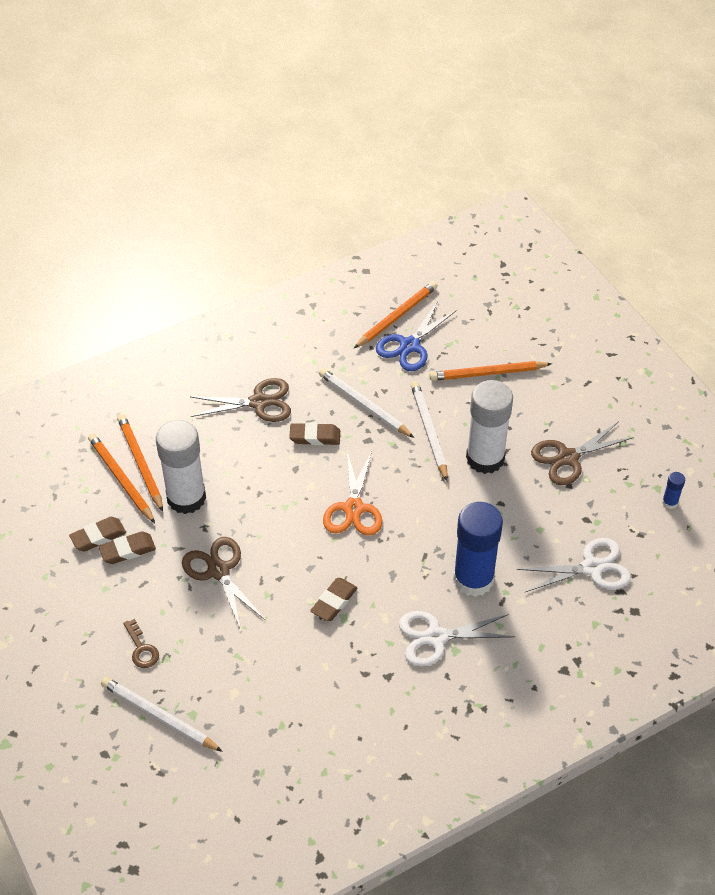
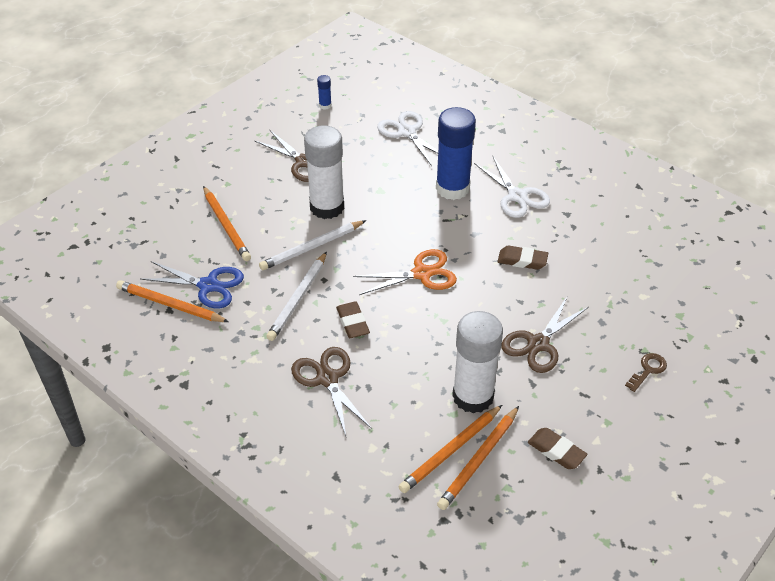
camera: 110 degrees left, 5 degrees down
(127, 550) = (557, 420): brown eraser -> none
(159, 716) = (697, 335): white pencil -> none

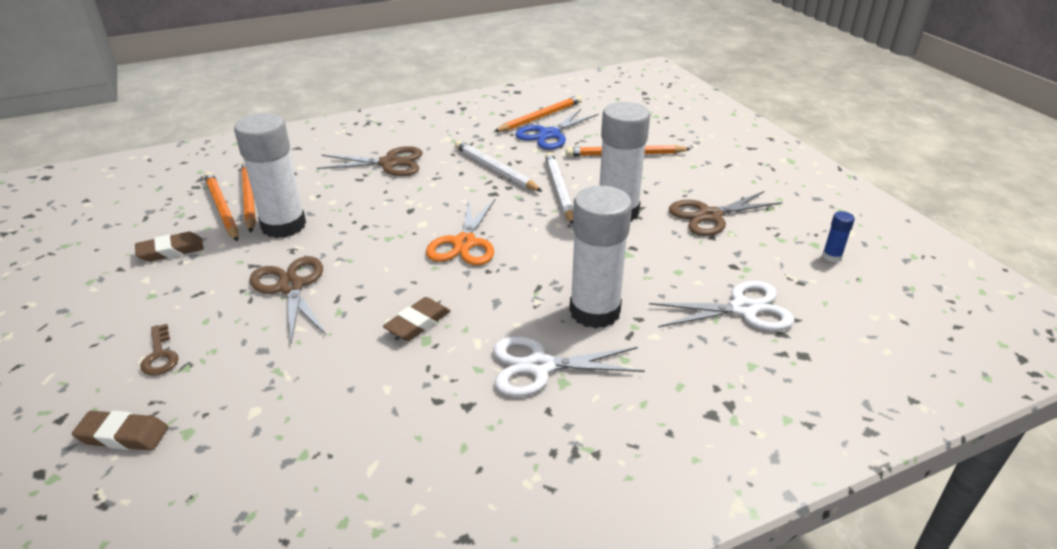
camera: 115 degrees right, 10 degrees down
(352, 322) = (438, 188): brown eraser -> brown eraser (123, 435)
(452, 188) = (595, 311): blue glue stick -> white glue stick

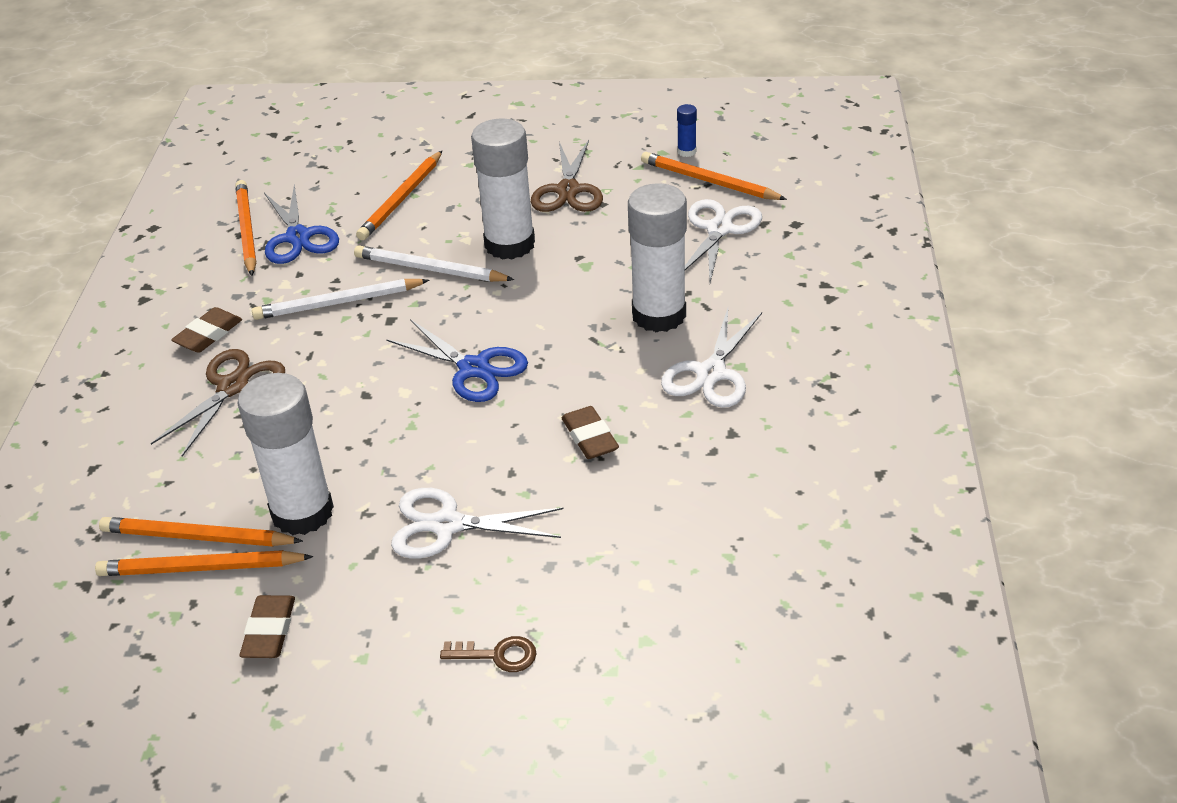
camera: 60 degrees left, 5 degrees up
(123, 435) = (618, 693): brown eraser -> brown eraser (208, 334)
(291, 287) = (447, 525): brown scissors -> white scissors
(464, 243) = (474, 368): orange scissors -> blue scissors
(805, 282) = (709, 181): none -> orange pencil

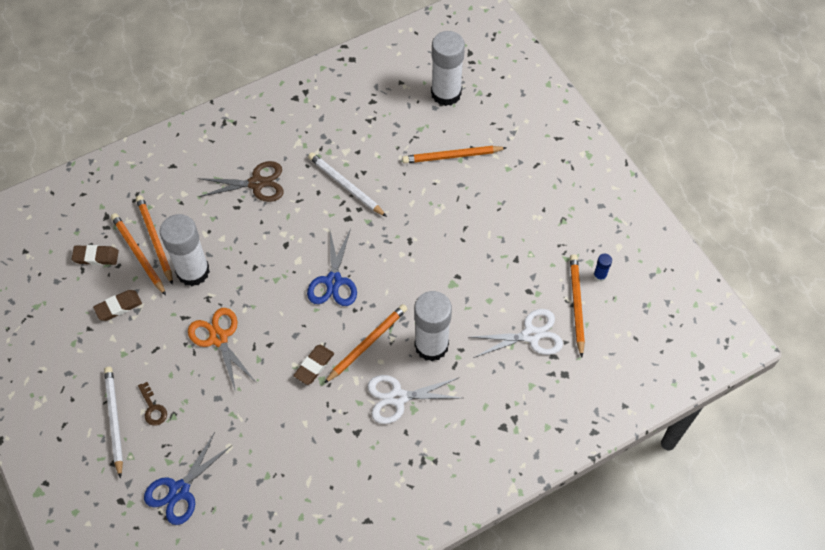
camera: 55 degrees right, 20 degrees up
(208, 334) = (287, 145): brown eraser -> brown eraser (96, 257)
(247, 230) = (377, 103): orange pencil -> orange pencil (367, 344)
(298, 237) = (386, 130): blue scissors -> blue scissors (179, 490)
(430, 269) = (400, 210): white pencil -> white pencil (114, 420)
(447, 525) = (218, 338): white scissors -> orange scissors
(509, 244) = (446, 235): white glue stick -> white glue stick (446, 93)
(568, 190) = (516, 234): brown scissors -> none

